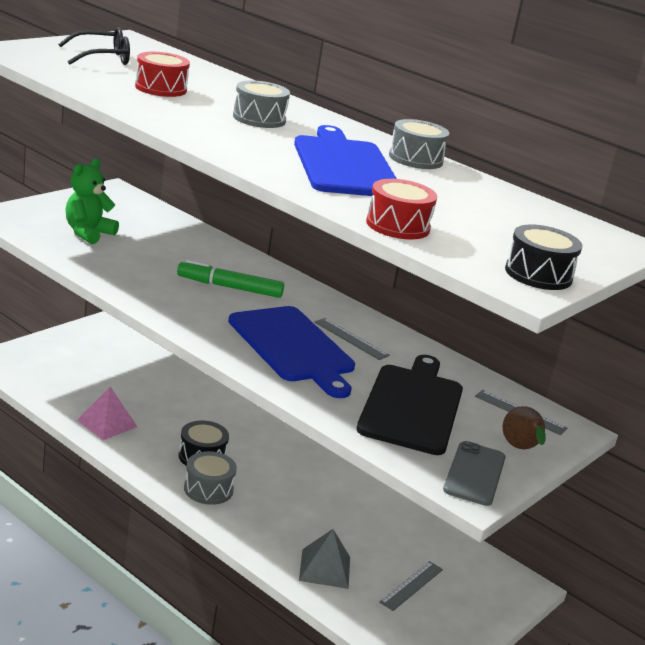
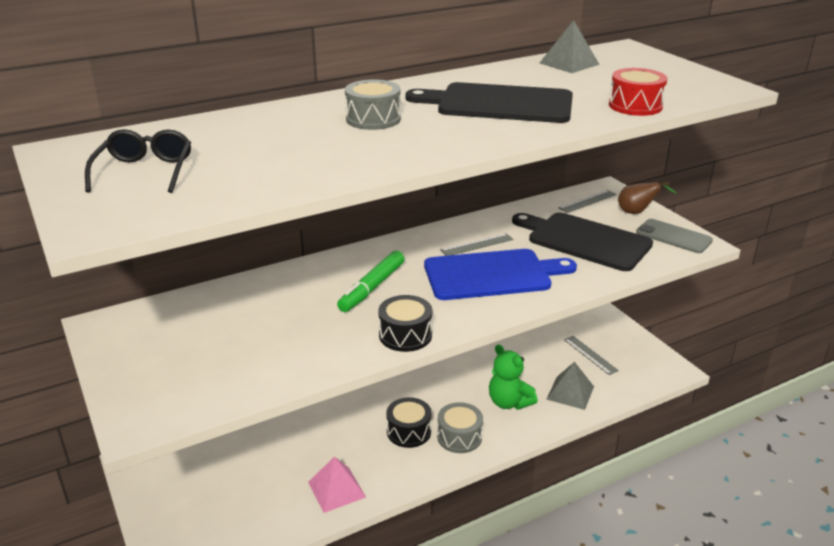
camera: 65 degrees left, 5 degrees up
(88, 233) = (218, 359): green teddy bear -> green teddy bear (509, 402)
(161, 88) = (272, 152): red drum -> none
(344, 165) = (499, 104): blue cutting board -> black cutting board
(415, 159) = (471, 77): grey drum -> none
(518, 206) = (569, 63): none -> grey pyramid
(538, 274) = (703, 80): black drum -> black drum (405, 335)

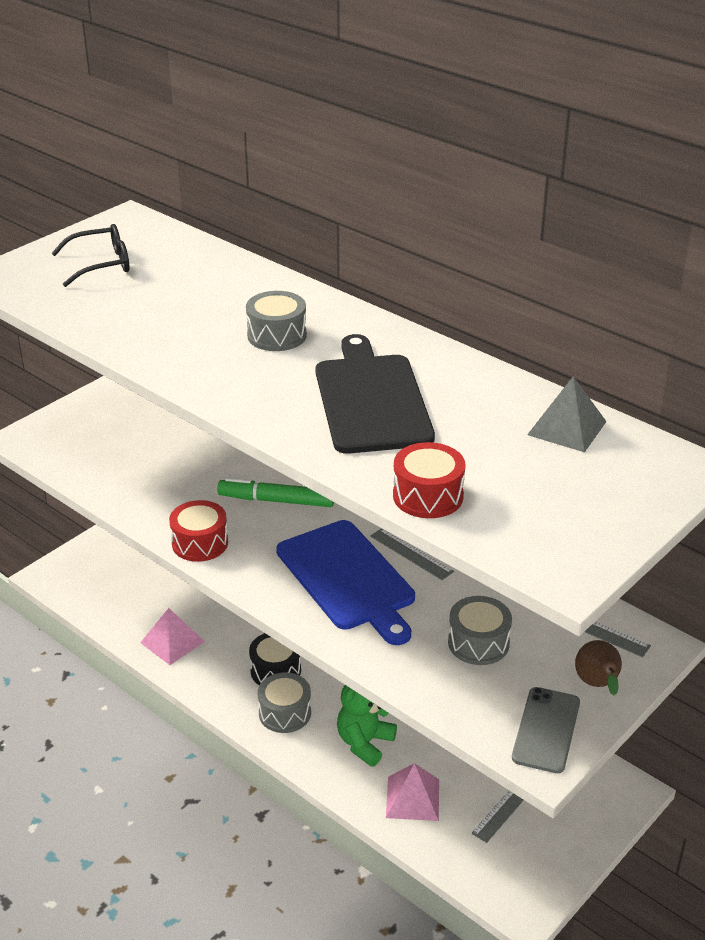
camera: 70 degrees right, 5 degrees up
(405, 335) = (200, 543): black drum -> red drum
(570, 392) = (412, 798): grey pyramid -> pink pyramid
(584, 240) = (478, 643): black cutting board -> grey drum

